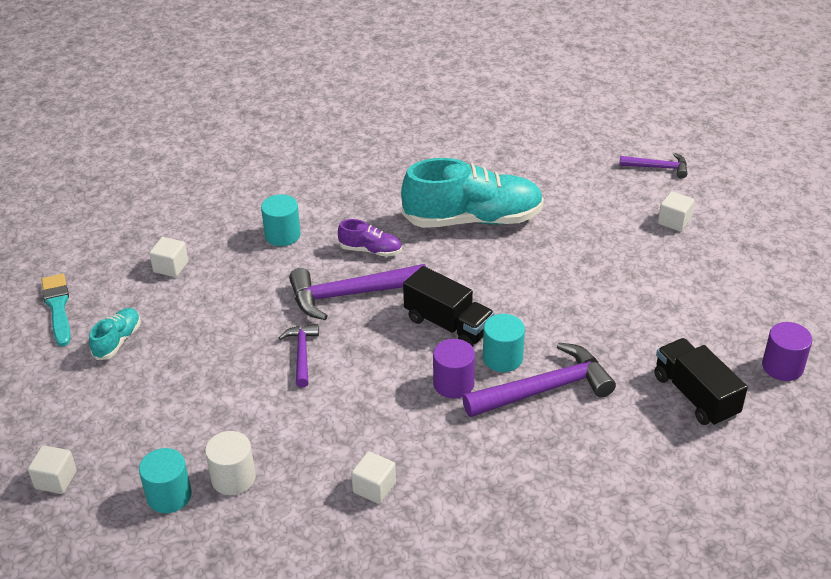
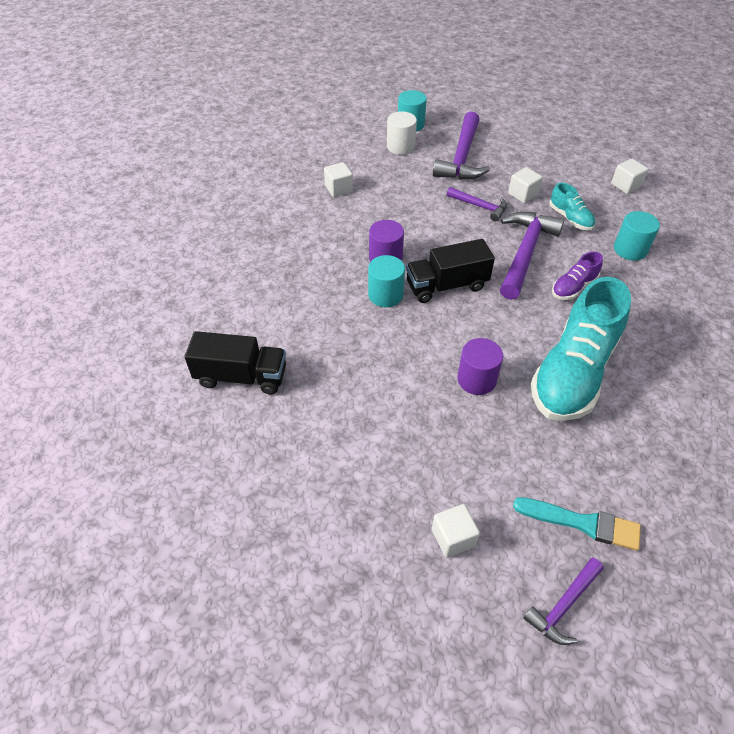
camera: 125 degrees right, 10 degrees up
(56, 480) = (459, 97): white cube -> white cube (523, 194)
(58, 307) = (613, 132): turquoise brush -> turquoise brush (582, 523)
(117, 341) = (559, 144): turquoise shoe -> turquoise shoe (570, 218)
(544, 389) = (335, 299): purple hammer -> purple hammer (462, 157)
(782, 366) = (204, 459): purple cylinder -> purple cylinder (476, 379)

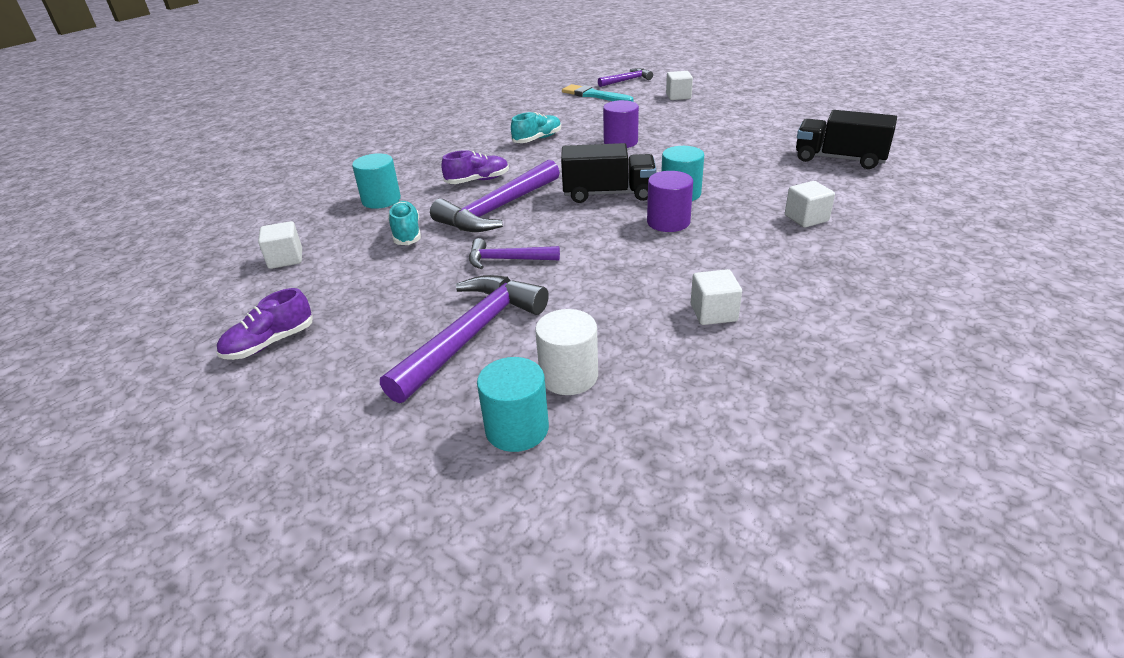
camera: 160 degrees left, 15 degrees down
(480, 206) = (507, 260): purple hammer -> purple hammer turned 45 degrees counterclockwise
(523, 194) = (434, 266): white cube -> white cube (806, 218)
(560, 138) = (270, 343): none -> purple shoe
(573, 372) = (537, 139): turquoise shoe -> turquoise shoe, size x0.45

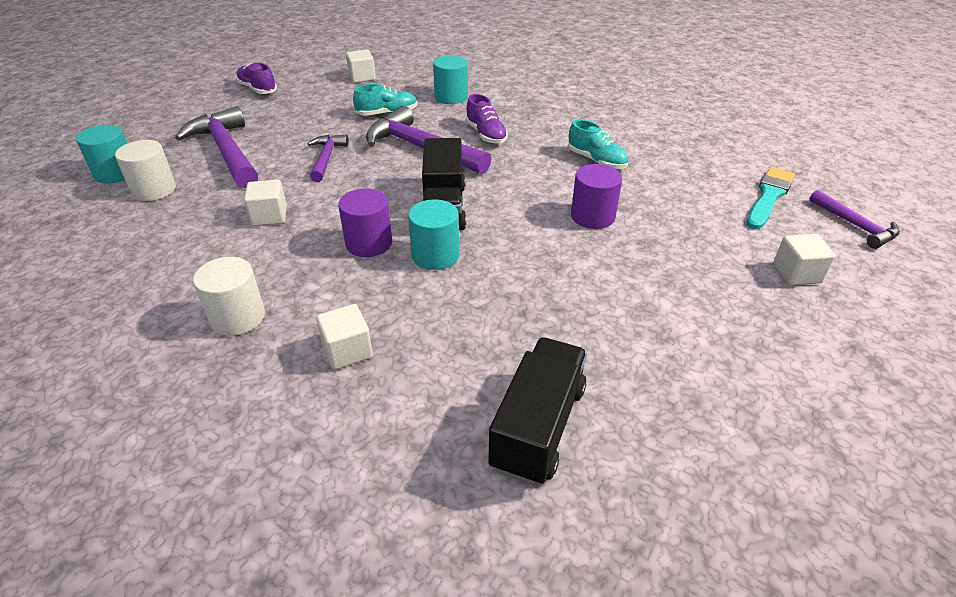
camera: 85 degrees right, 5 degrees up
(471, 335) = (226, 151): purple hammer -> purple hammer turned 150 degrees counterclockwise
(713, 313) = (190, 260): white cube -> white cube (269, 216)
(789, 270) = (238, 317): none -> white cylinder

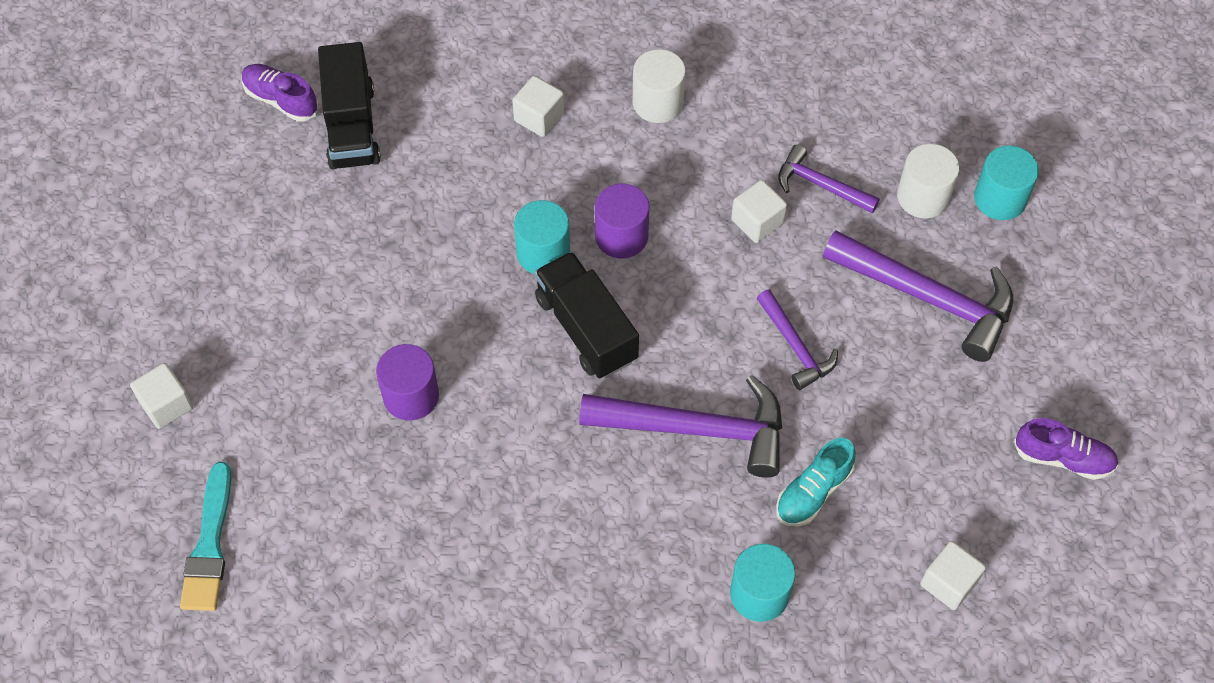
camera: 150 degrees right, 20 degrees up
(486, 135) = (635, 508): purple shoe -> purple shoe (281, 100)
(596, 161) = (454, 519): turquoise shoe -> none
(855, 225) = (100, 531): purple hammer -> purple hammer (820, 185)

